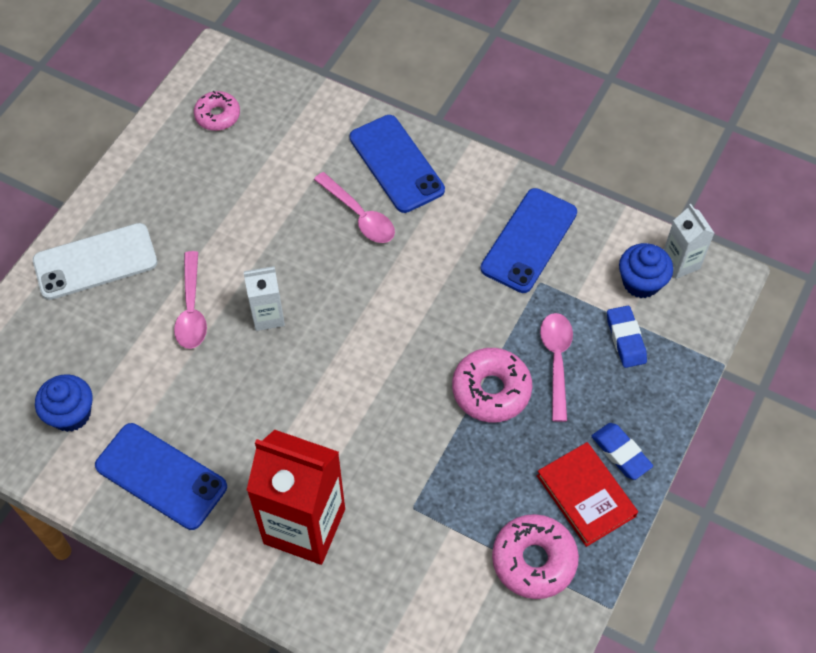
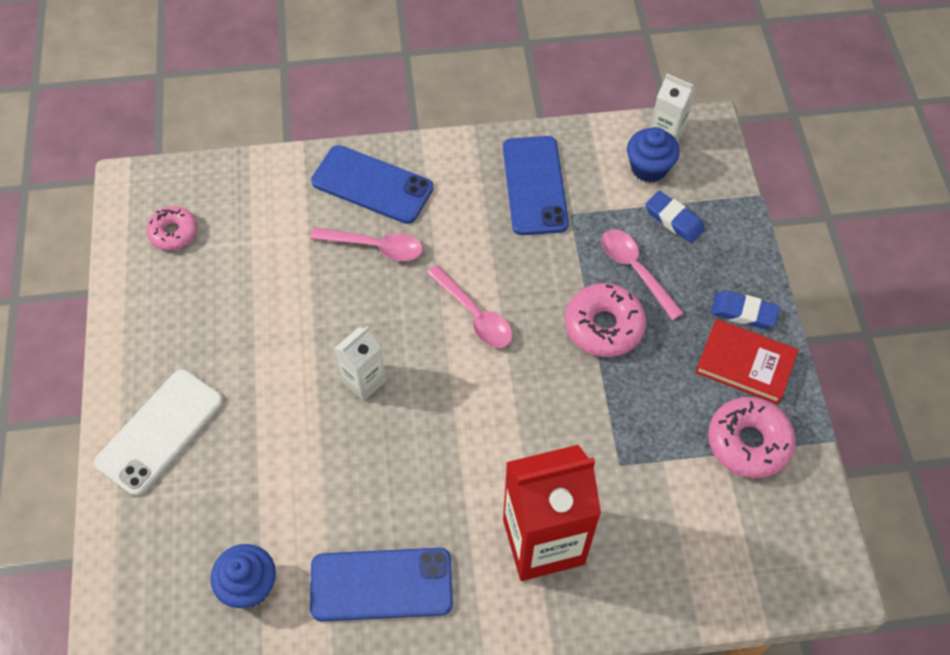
camera: 35 degrees left, 0 degrees up
(192, 309) = (289, 418): pink spoon -> pink spoon (474, 314)

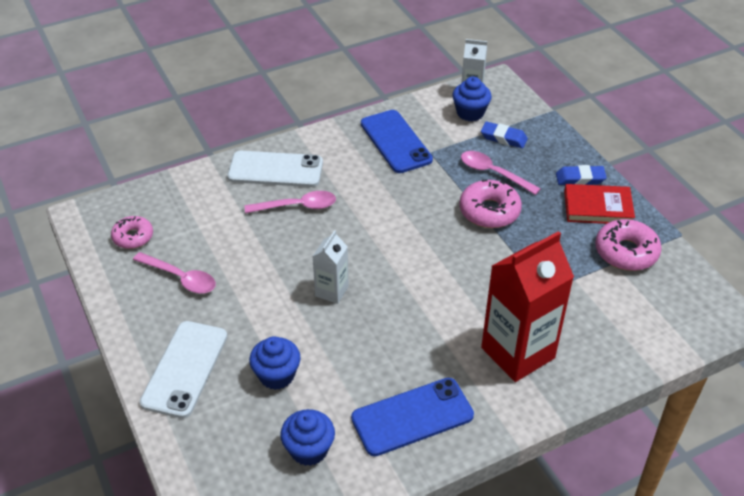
camera: 20 degrees left, 15 degrees down
(255, 475) = (276, 375): none -> blue cupcake
(372, 185) = (275, 169): blue phone -> white phone
(474, 314) = (393, 228): pink spoon -> pink spoon (180, 278)

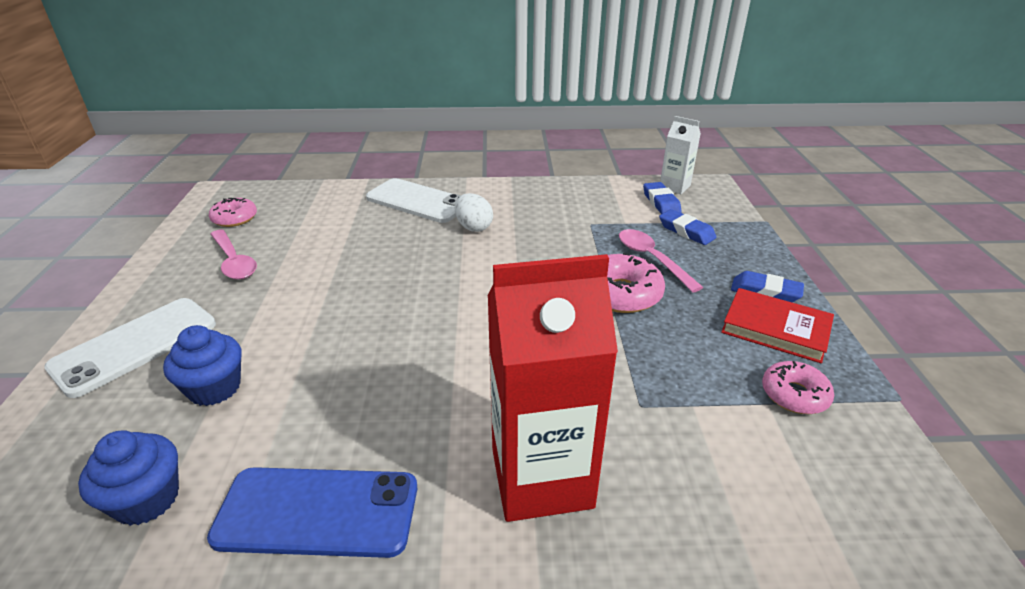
camera: 25 degrees right, 10 degrees down
(297, 206) = (408, 234): pink spoon -> none
(331, 291) = (366, 319): white carton -> none
(343, 183) = (473, 227): none -> white egg
(396, 142) = (559, 207): blue phone -> none
(470, 113) = (661, 202): blue cupcake -> blue eraser
(626, 252) = (794, 395): pink donut -> pink donut, size x0.65

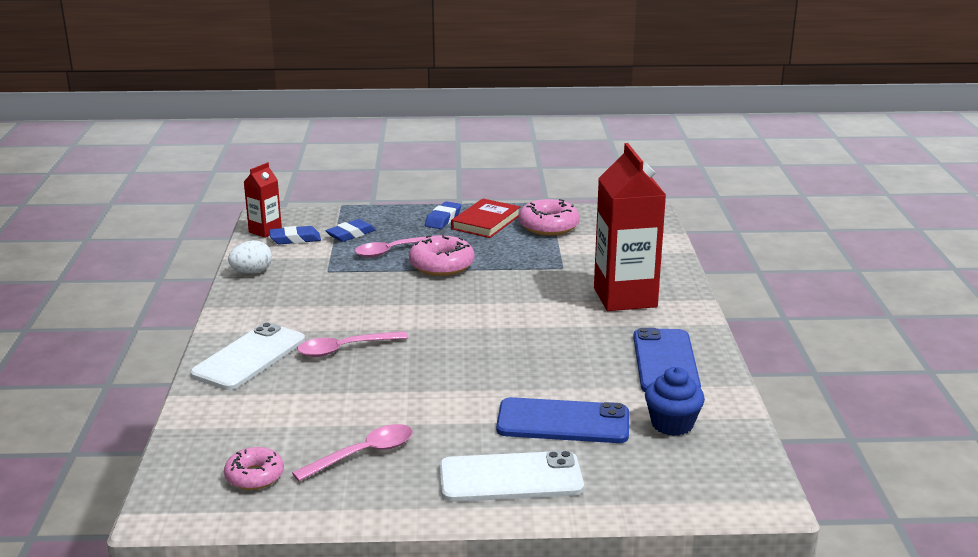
camera: 90 degrees left, 10 degrees down
(135, 345) = (510, 478): white phone -> white phone turned 45 degrees counterclockwise
(214, 388) = (563, 422): blue cupcake -> blue phone
(422, 243) = (345, 349): none -> pink spoon
(473, 227) = (319, 324): white egg -> white egg (252, 272)
(674, 187) = (265, 231): white carton -> red carton
(794, 395) = (548, 226): pink donut -> pink donut, size x1.53

